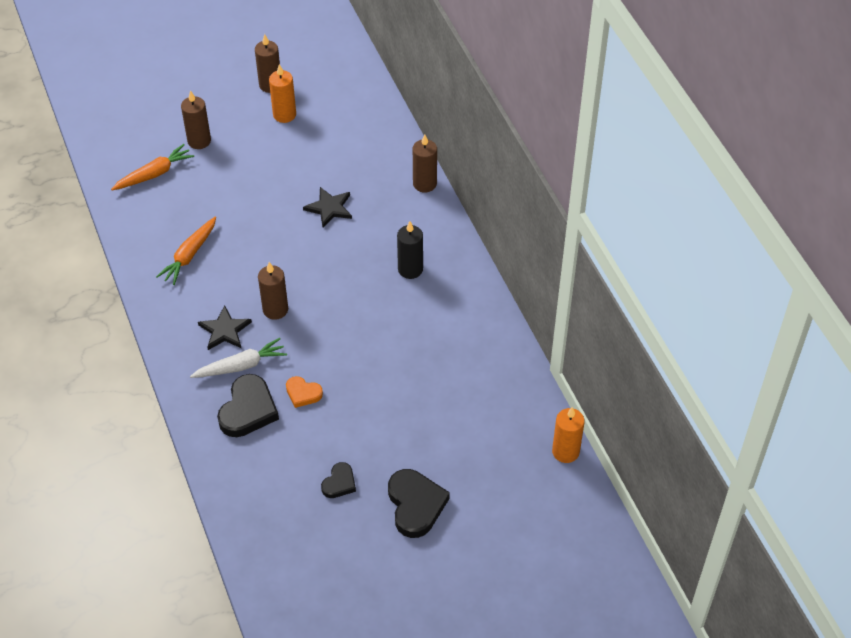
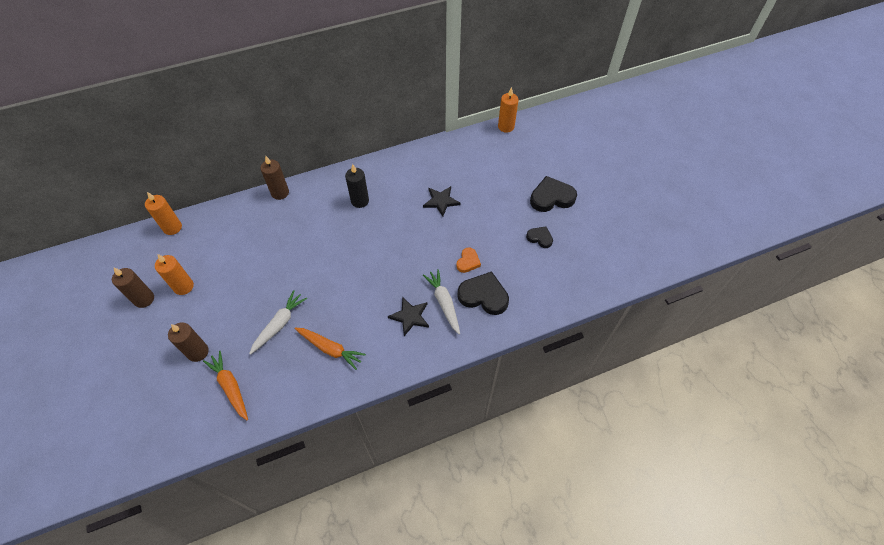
camera: 90 degrees left, 5 degrees up
(226, 206) = (279, 324): none -> white carrot
(275, 309) = (391, 283): brown candle -> none
(329, 208) = (294, 251): black star -> black star (441, 201)
(370, 90) = (172, 227): none -> orange candle

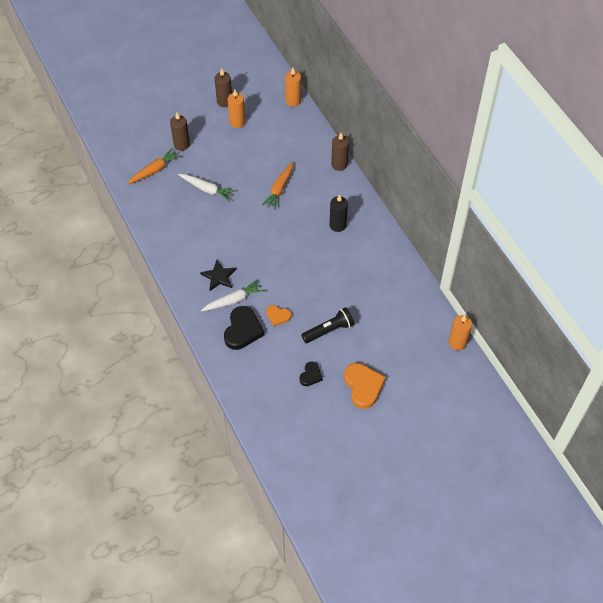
camera: 85 degrees right, 0 degrees up
(330, 349) = (187, 226): orange carrot -> orange carrot (279, 189)
(441, 201) = (345, 289): black star -> none
(488, 219) = (329, 330): none -> black flashlight
(551, 197) = (363, 386): black heart -> orange heart

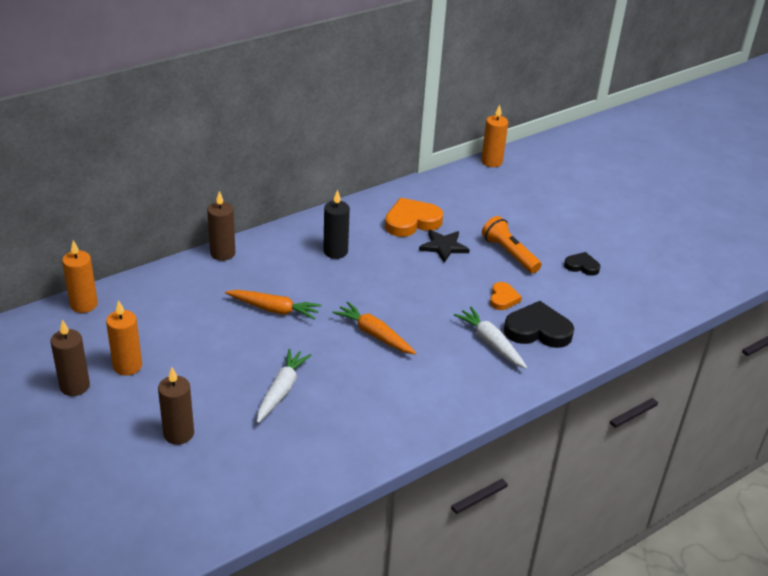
camera: 100 degrees left, 20 degrees down
(154, 170) = (241, 465): orange carrot -> orange carrot (374, 334)
(219, 276) = (453, 361): black star -> black star (443, 247)
(329, 330) = (509, 254): black flashlight -> orange flashlight
(363, 386) = (578, 225): orange heart -> orange heart (411, 222)

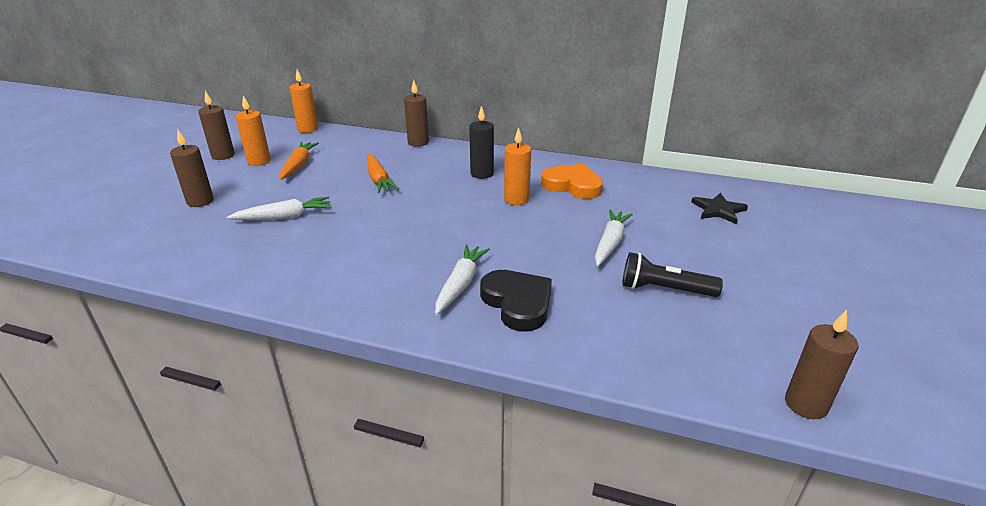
camera: 55 degrees right, 5 degrees down
(374, 334) = (399, 226): orange carrot -> orange carrot (299, 165)
(443, 247) = (564, 210): black star -> black star (718, 210)
(491, 162) = (726, 185): orange candle -> orange candle (516, 199)
(503, 298) = (537, 265): orange heart -> none
(509, 254) = (610, 243): orange flashlight -> white carrot
(582, 266) = (664, 289): black heart -> black flashlight
(713, 286) = (806, 404): none -> brown candle

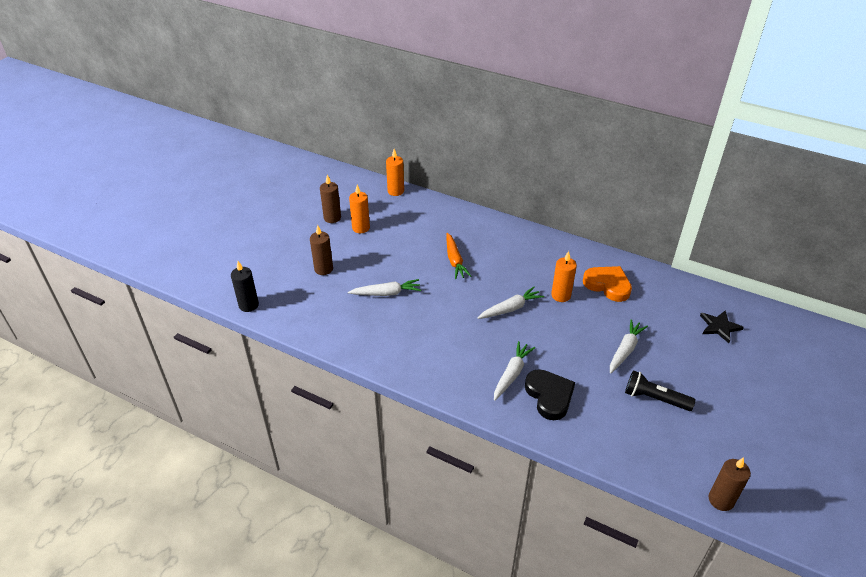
camera: 10 degrees right, 10 degrees up
(299, 165) = (392, 236): orange carrot -> none
(418, 142) = (486, 218): brown candle -> none
(453, 217) = (510, 308): none -> white carrot
(482, 174) = (536, 263): black candle -> black candle (248, 305)

